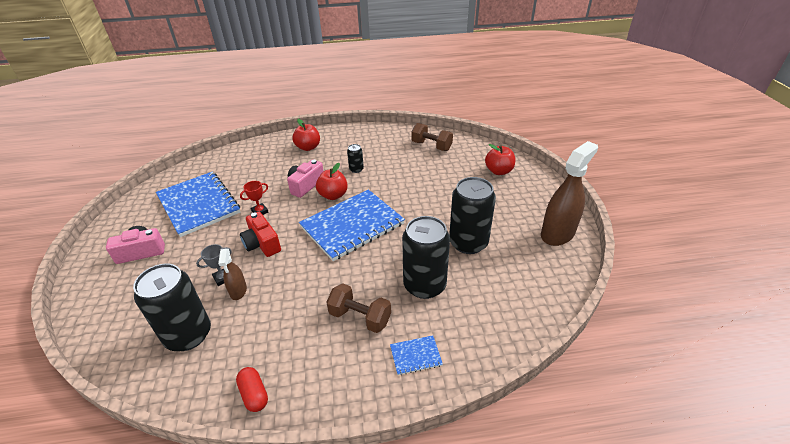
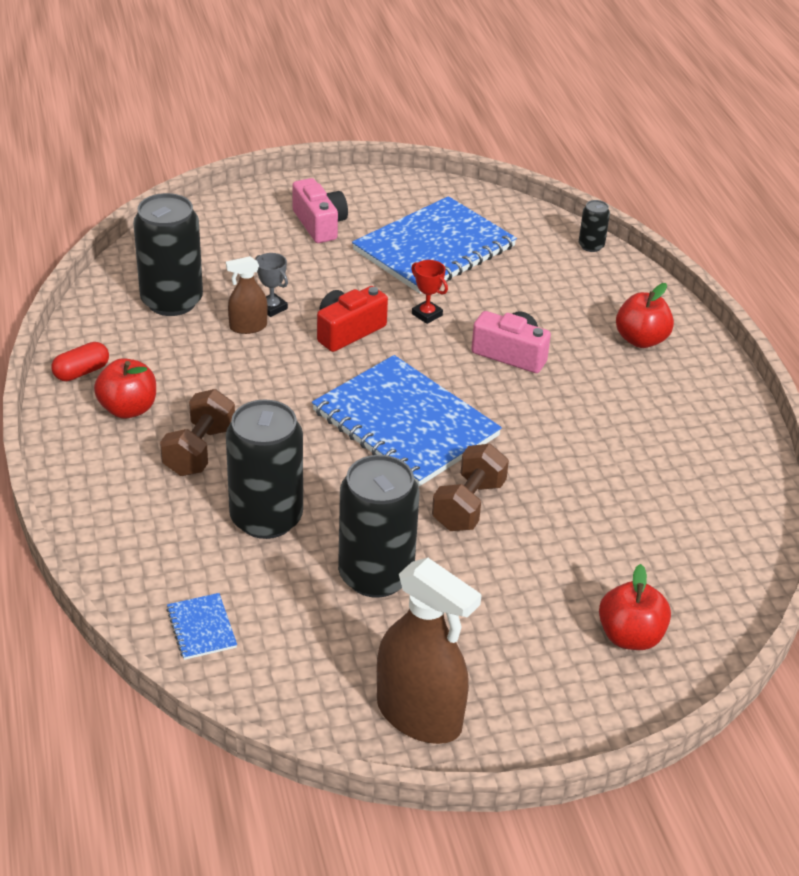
camera: 80 degrees right, 0 degrees up
(333, 195) = (488, 392): red apple -> red apple (128, 409)
(356, 169) = (580, 413): black can -> black can (591, 246)
(415, 356) = (130, 511): blue notebook -> blue notebook (201, 628)
(431, 146) = (705, 522): brown dumbbell -> brown dumbbell (468, 505)

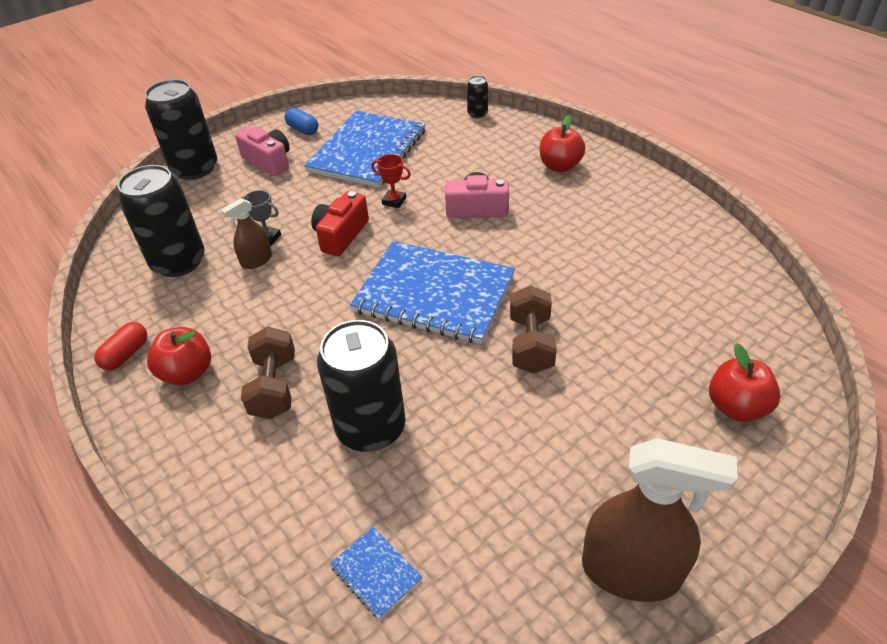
camera: 20 degrees left, 5 degrees up
(376, 575) = (499, 442): black can -> black can (195, 168)
(378, 199) = (303, 129): none -> blue capsule

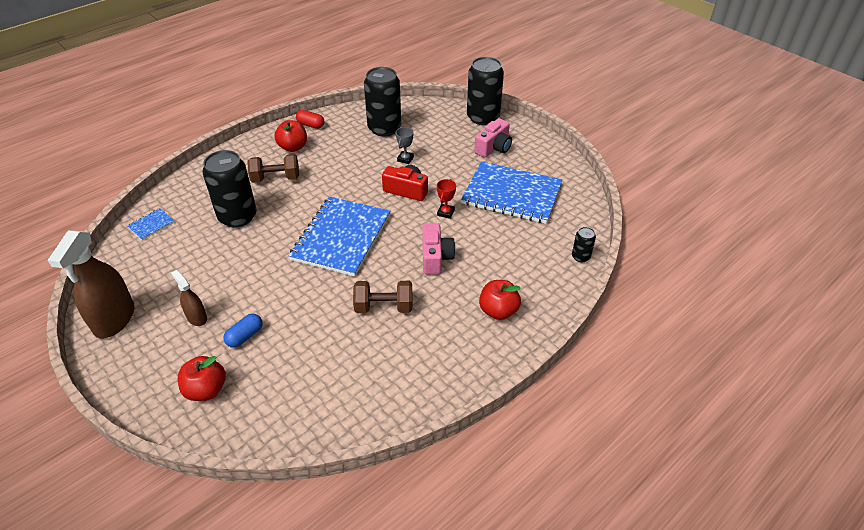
camera: 85 degrees right, 0 degrees up
(256, 260) = (383, 157): brown spray bottle -> brown spray bottle (197, 317)
(303, 129) = (539, 158): blue capsule -> blue capsule (245, 336)
(530, 344) = (286, 284): brown dumbbell -> brown dumbbell (384, 307)

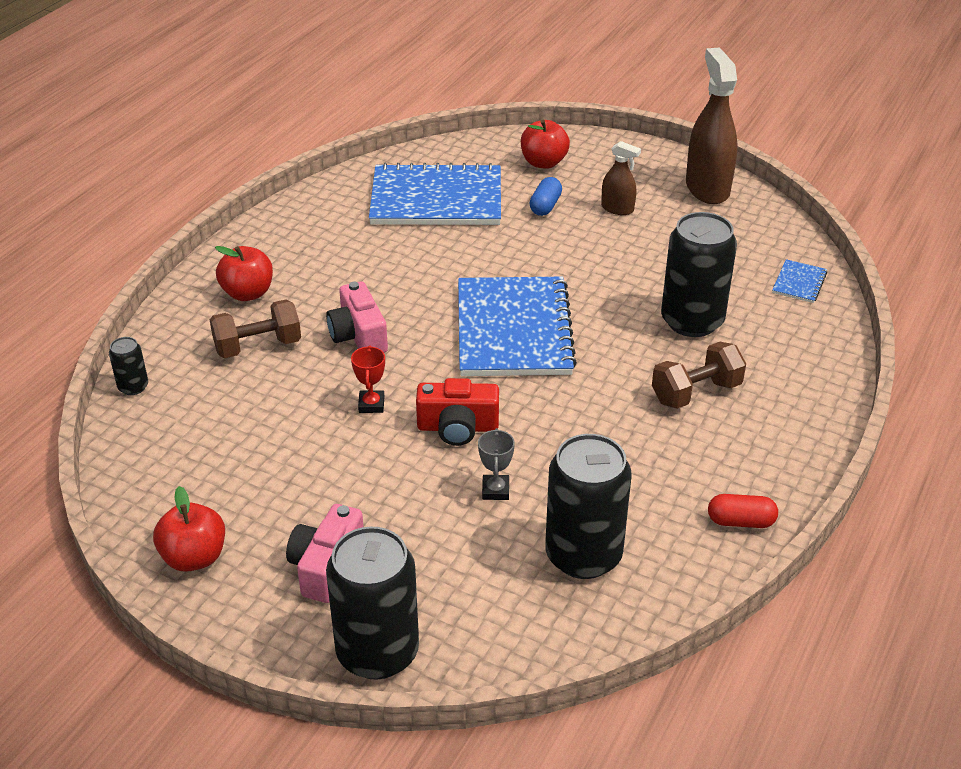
camera: 160 degrees right, 5 degrees down
(293, 147) = (725, 460): red apple -> red apple (194, 557)
(384, 307) = (400, 265): brown dumbbell -> brown dumbbell (258, 346)
(512, 194) = (264, 467): blue notebook -> blue notebook (436, 199)

